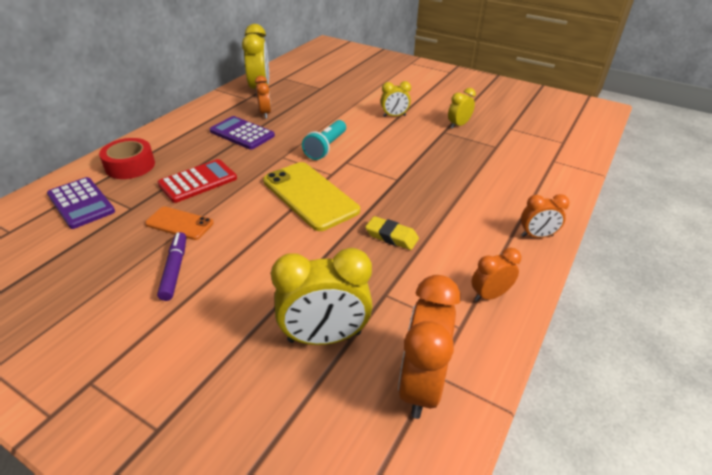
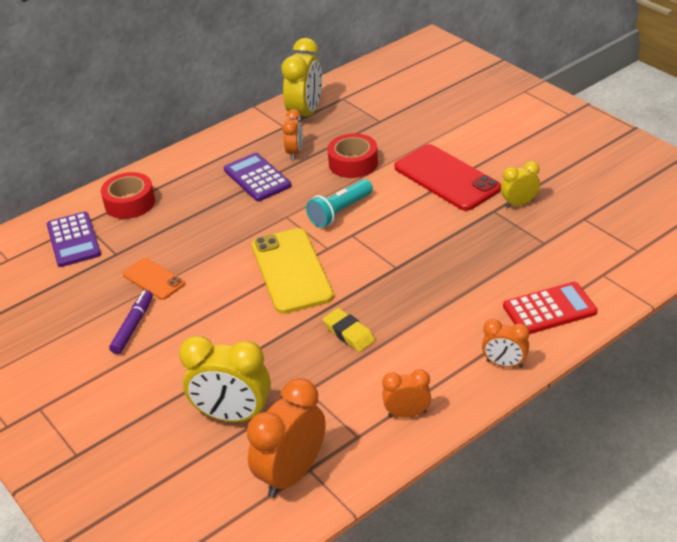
camera: 25 degrees right, 0 degrees up
(198, 181) = (188, 234): red calculator -> red calculator (549, 309)
(316, 115) = (353, 163): none -> red tape
(394, 116) = (446, 178): yellow clock -> red phone

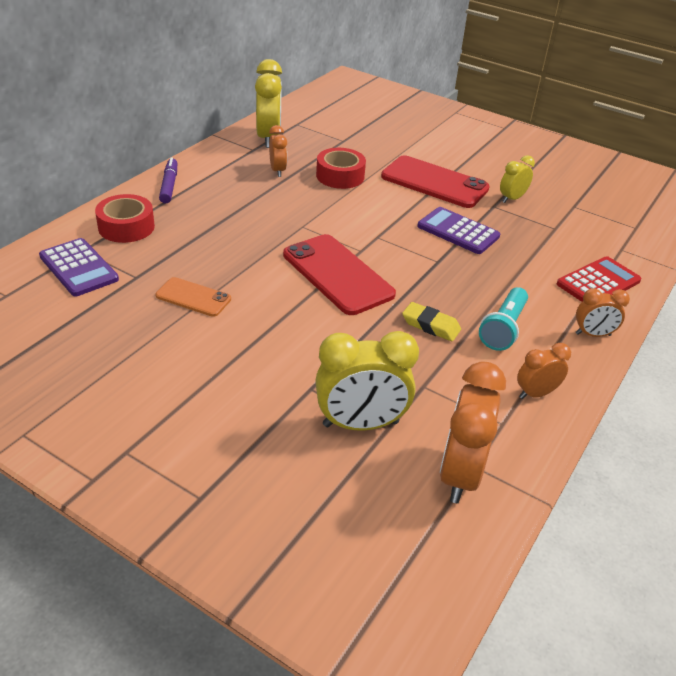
camera: 25 degrees left, 0 degrees up
(133, 326) = (195, 347): purple marker -> purple marker (169, 185)
(257, 178) = (252, 195): purple calculator -> purple calculator (458, 231)
(291, 271) = (337, 274): yellow phone -> red phone
(339, 212) = (353, 218): turquoise flashlight -> turquoise flashlight (503, 329)

